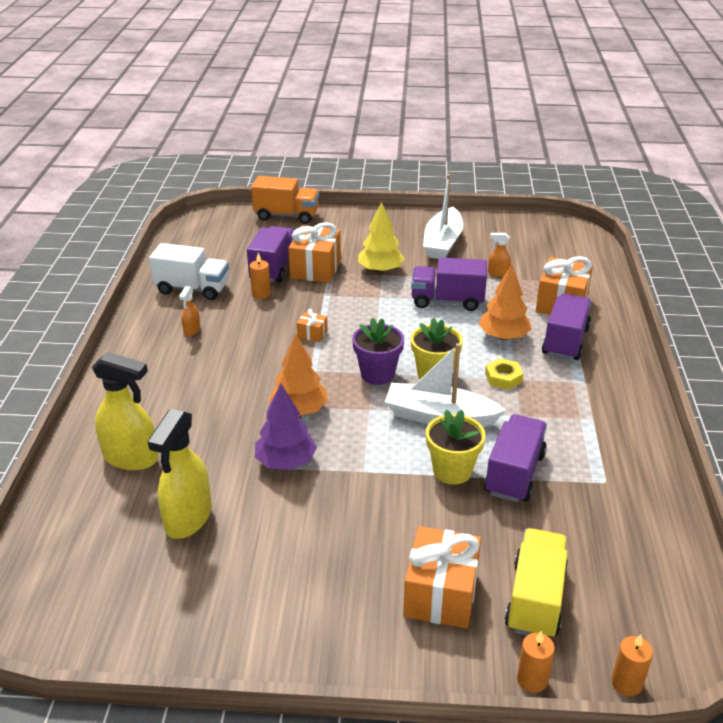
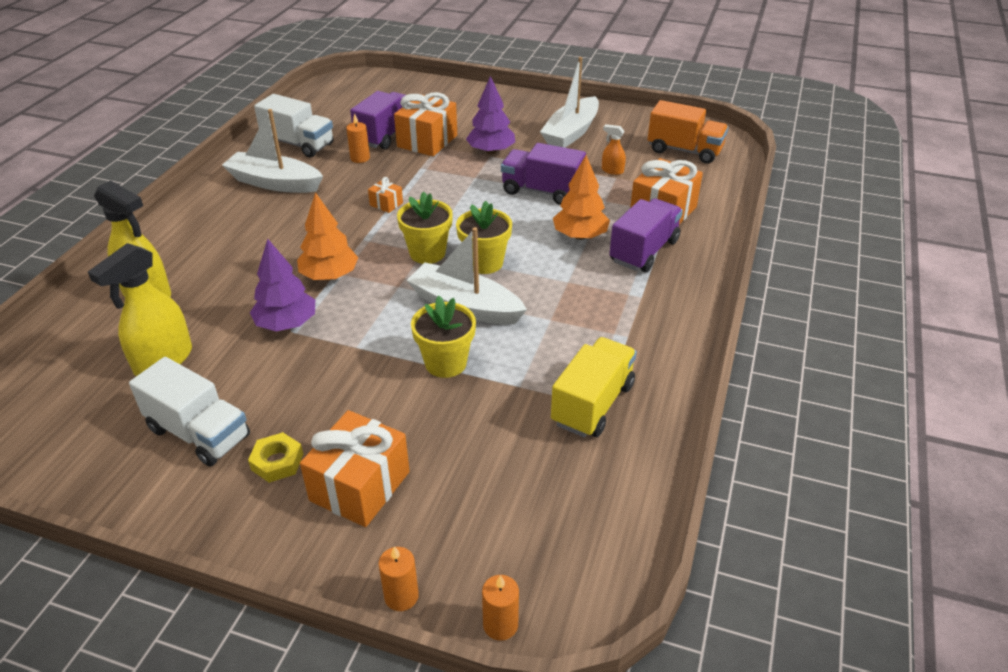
camera: 15 degrees right, 5 degrees up
(192, 330) = (274, 183): orange spray bottle -> white boat
(265, 578) = (199, 433): none -> white truck
(286, 215) = (429, 86): orange truck -> orange truck (684, 150)
(377, 374) = (427, 253): purple flower pot -> yellow flower pot
(380, 270) = (491, 151): yellow tree -> purple tree
(503, 378) = (555, 278): yellow nut -> yellow nut (277, 461)
(514, 474) = (508, 378): purple truck -> none
(535, 599) = (454, 513): yellow truck -> yellow truck (592, 404)

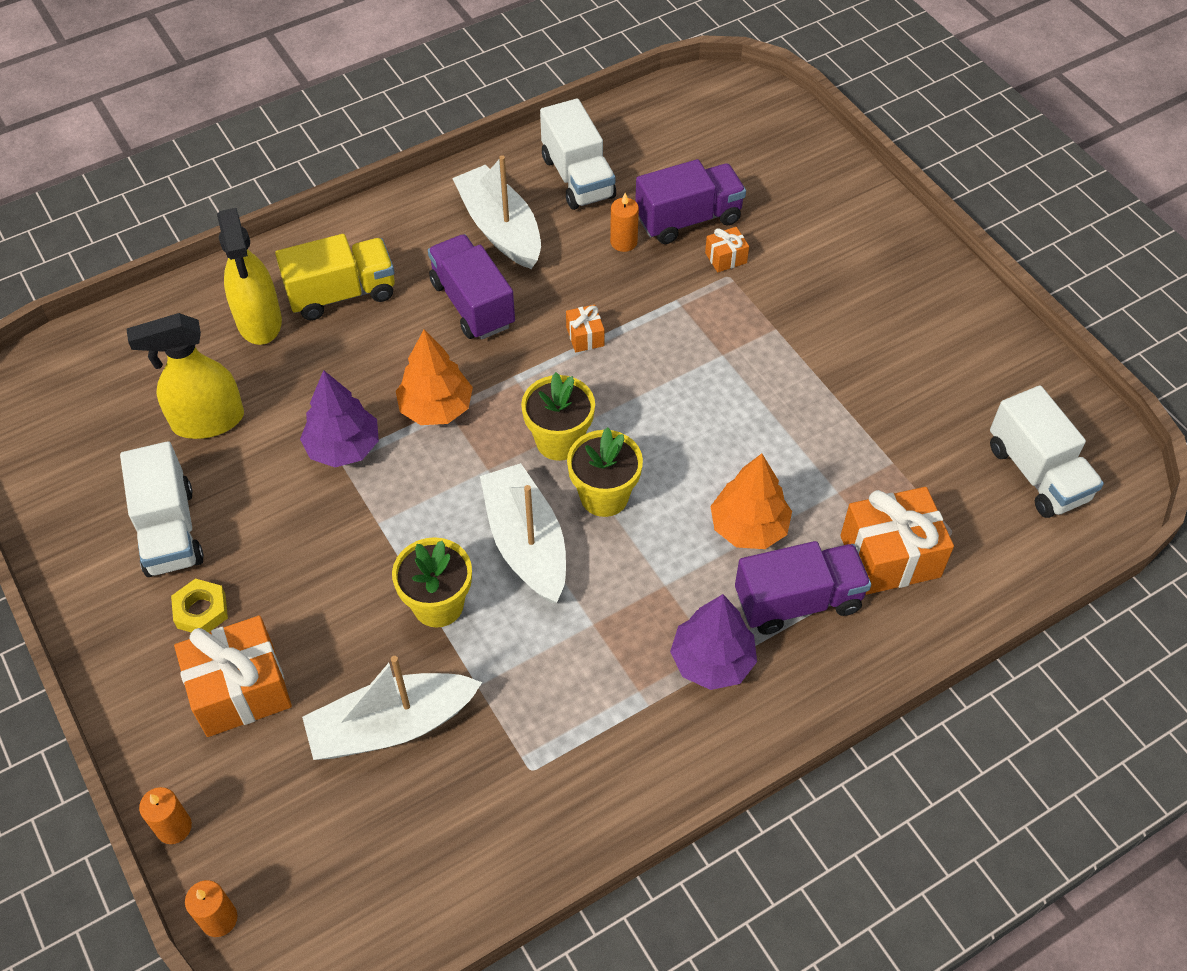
camera: 40 degrees right, 15 degrees up
(427, 141) = (726, 258): orange gift -> orange gift, size x0.47
(491, 151) = (784, 322): purple tree -> purple tree (712, 661)
(542, 191) = (777, 427): purple truck -> purple truck (472, 304)
(571, 133) = (919, 349): white boat -> white boat (391, 726)
(592, 404) = (523, 761): yellow truck -> yellow truck (342, 294)
(612, 170) = (900, 448): orange spray bottle -> none
(684, 150) = (1037, 473): orange truck -> white truck

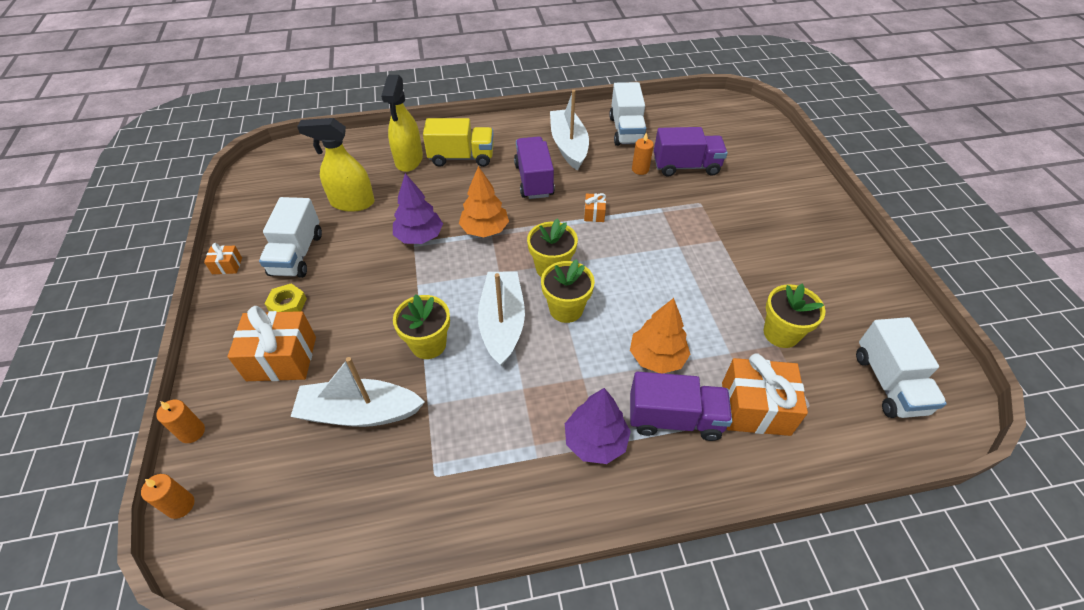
camera: 20 degrees right, 5 degrees down
(726, 258) = (702, 192): orange gift -> orange gift (227, 266)
(893, 445) = (781, 333): none -> yellow flower pot

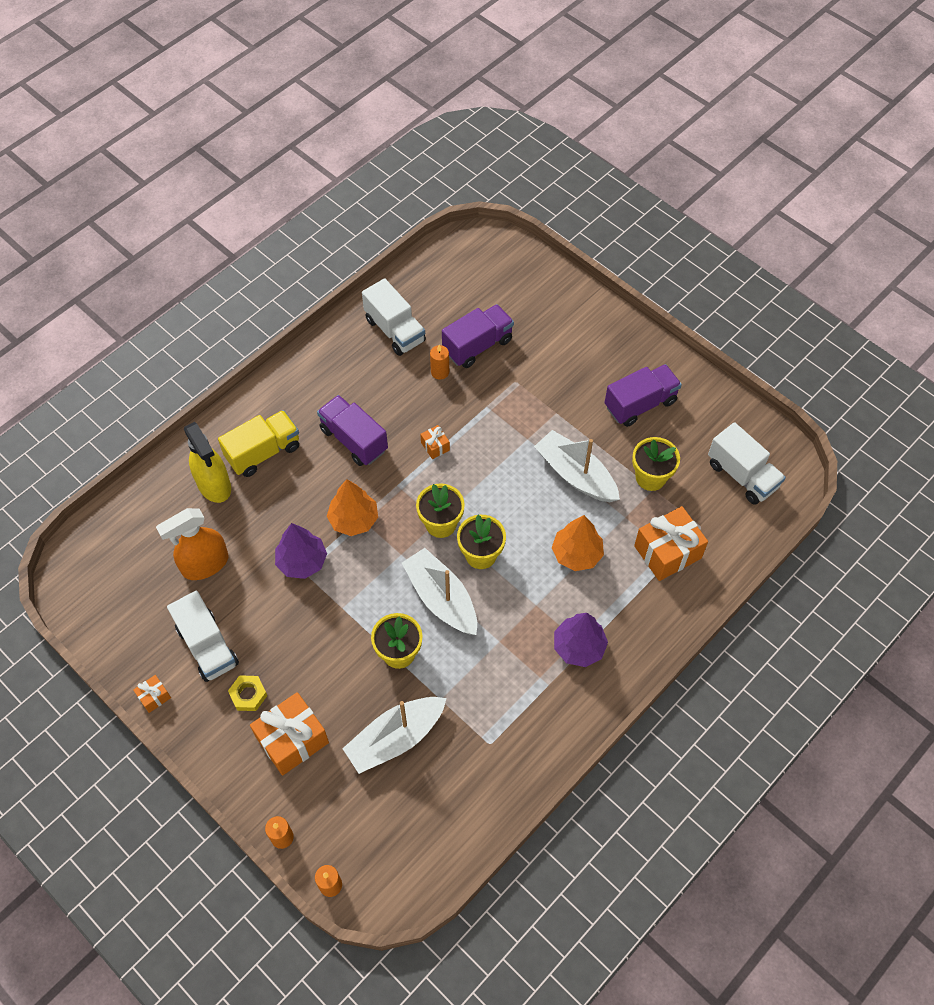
camera: 35 degrees left, 10 degrees up
(352, 202) = (205, 564): yellow spray bottle -> orange spray bottle
(568, 146) = (354, 380): white boat -> white boat (575, 474)
(674, 418) = (619, 595): purple truck -> purple truck (640, 404)

